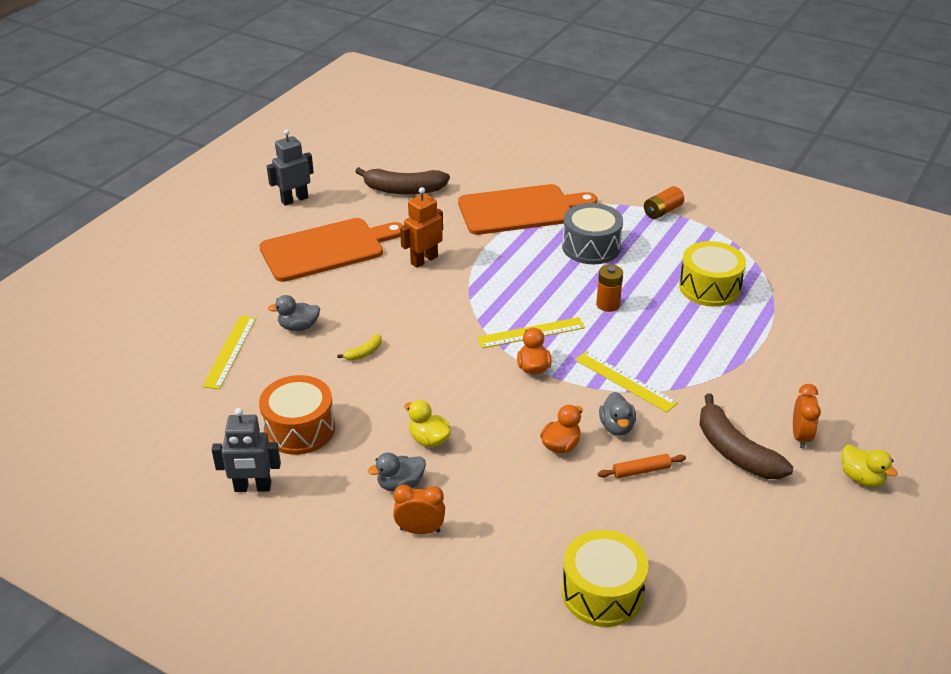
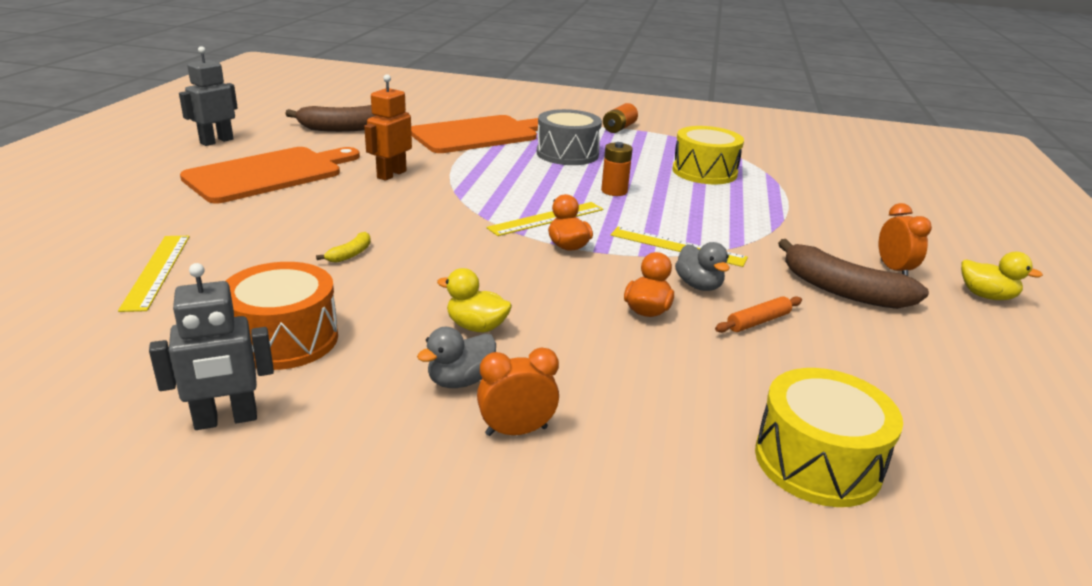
camera: 20 degrees left, 10 degrees down
(298, 327) = (252, 239): grey duck -> none

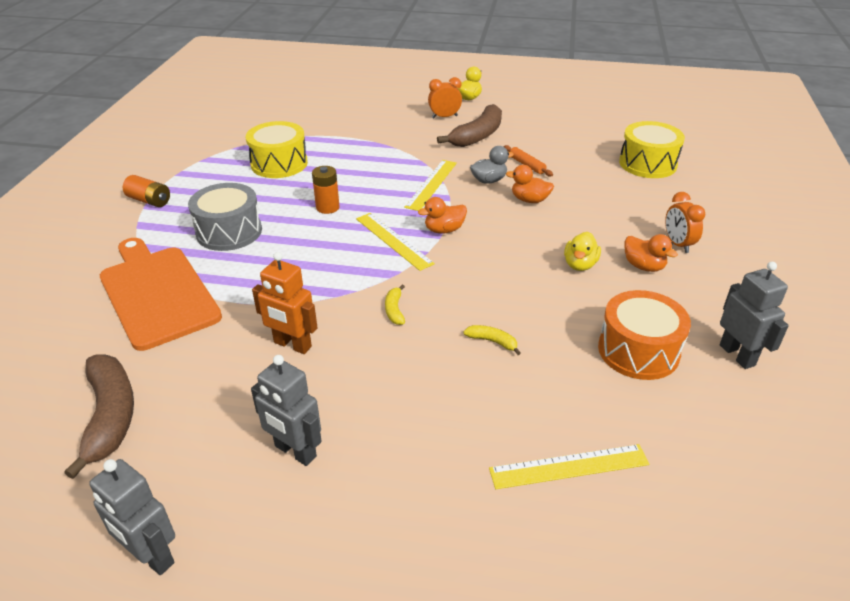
camera: 90 degrees left, 10 degrees up
(269, 174) = (295, 451): orange cutting board -> grey robot
(422, 213) = (394, 310): none -> yellow banana
(460, 381) = (643, 266): grey duck -> orange duck

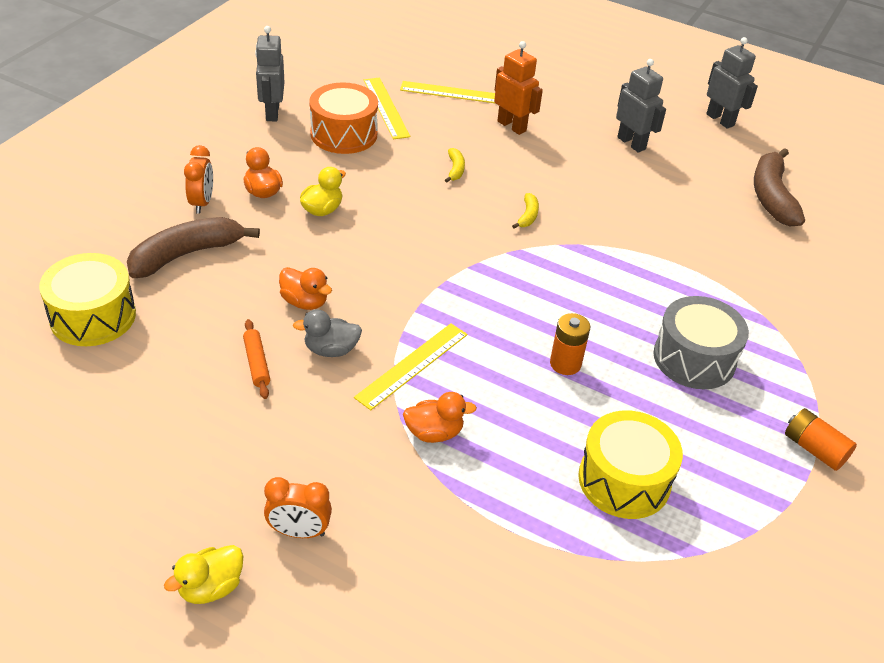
camera: 165 degrees left, 5 degrees up
(157, 293) = (763, 295): orange cutting board -> none
(292, 345) = (627, 211): orange robot -> orange robot (512, 126)
(393, 240) = (500, 290): yellow ruler -> yellow ruler (386, 107)
(444, 230) = (435, 288): orange duck -> orange duck (434, 433)
(477, 135) = (278, 455): brown banana -> brown banana (186, 255)
(492, 341) = (455, 169): yellow banana -> yellow banana turned 135 degrees counterclockwise

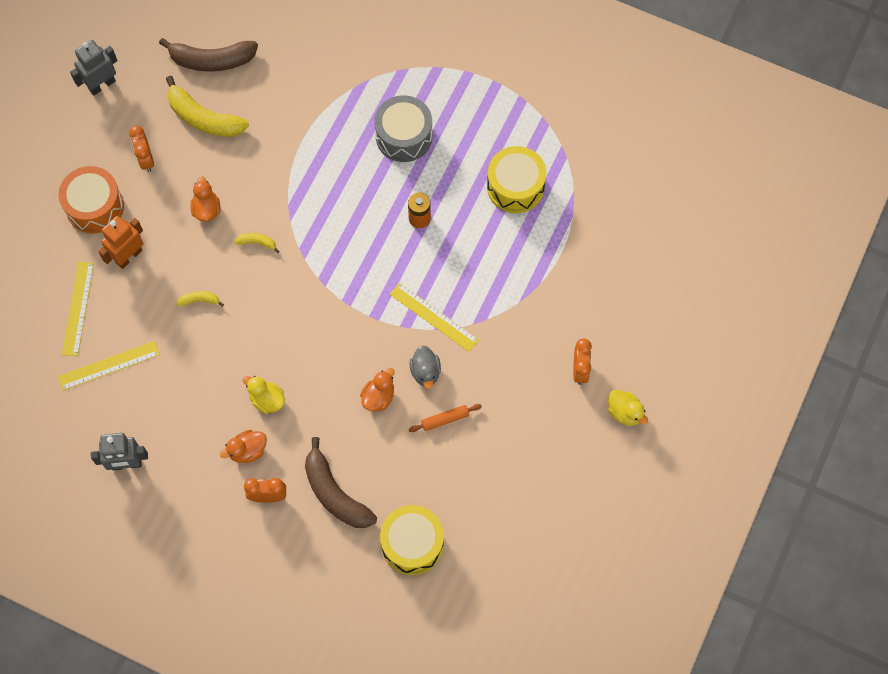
camera: 90 degrees left, 25 degrees up
(344, 134) = (155, 397): orange drum -> orange drum (95, 207)
(434, 433) = (492, 299): orange duck -> orange duck (206, 209)
(631, 143) = (146, 159): grey robot -> orange clock
(691, 186) = (204, 118): none -> yellow banana
(814, 449) = (475, 75): orange battery -> none

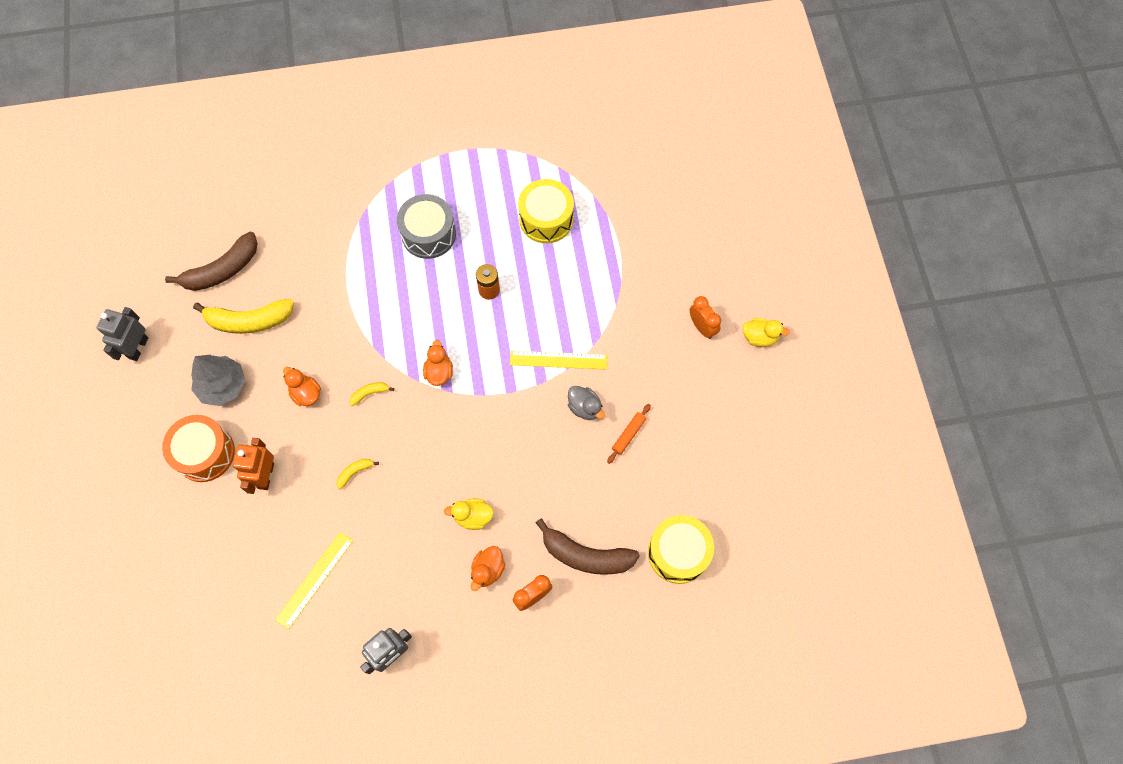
camera: 35 degrees left, 0 degrees up
(78, 308) = (251, 549): yellow ruler -> none
(146, 159) = (222, 385): orange clock -> grey tree
(378, 397) = (562, 453): orange duck -> orange duck (439, 372)

